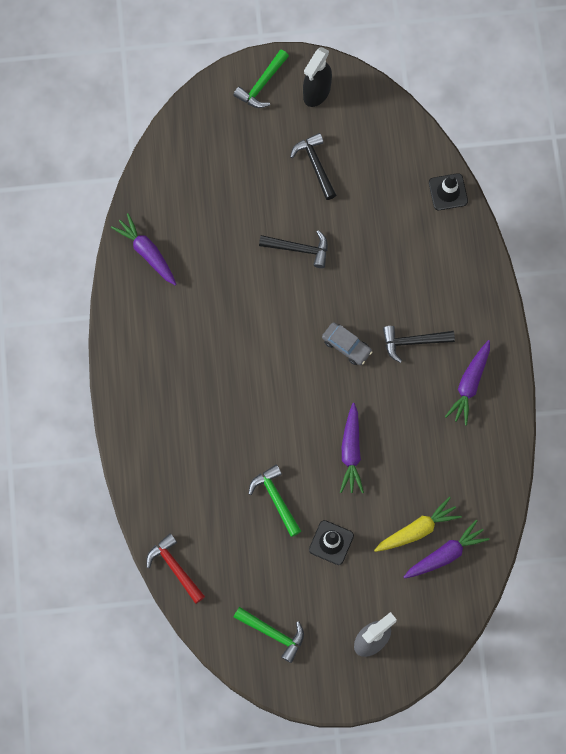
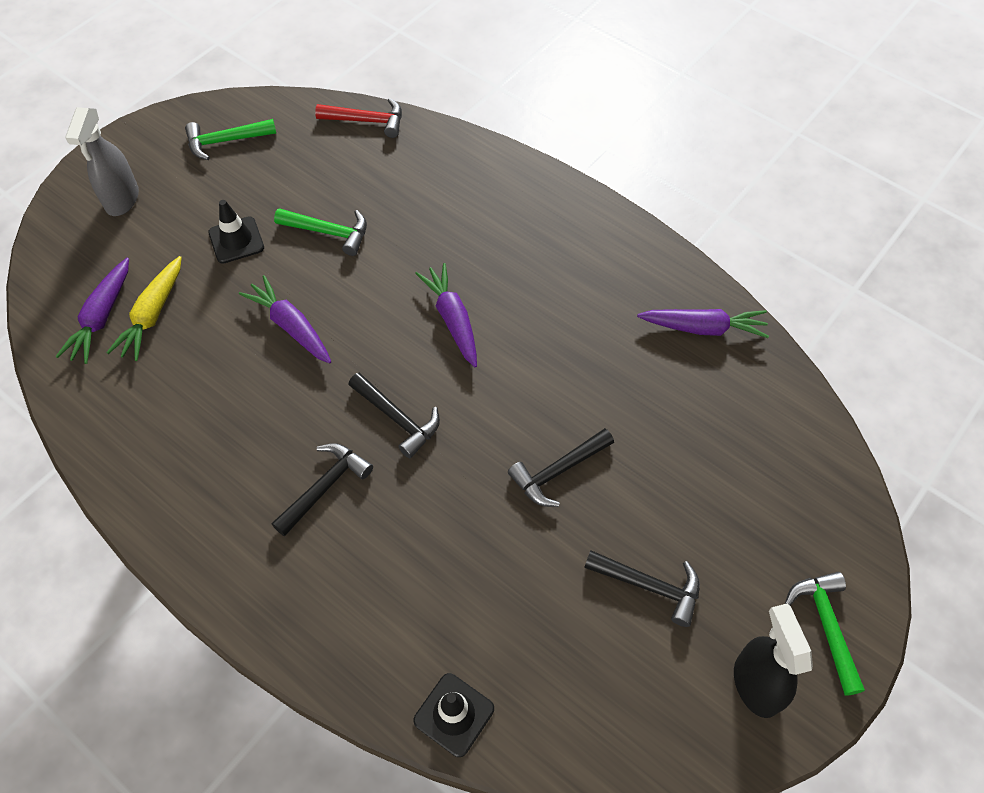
camera: 135 degrees right, 15 degrees down
(346, 346) = (397, 418): grey car -> black hammer
(469, 384) = (213, 498): purple carrot -> purple carrot (452, 319)

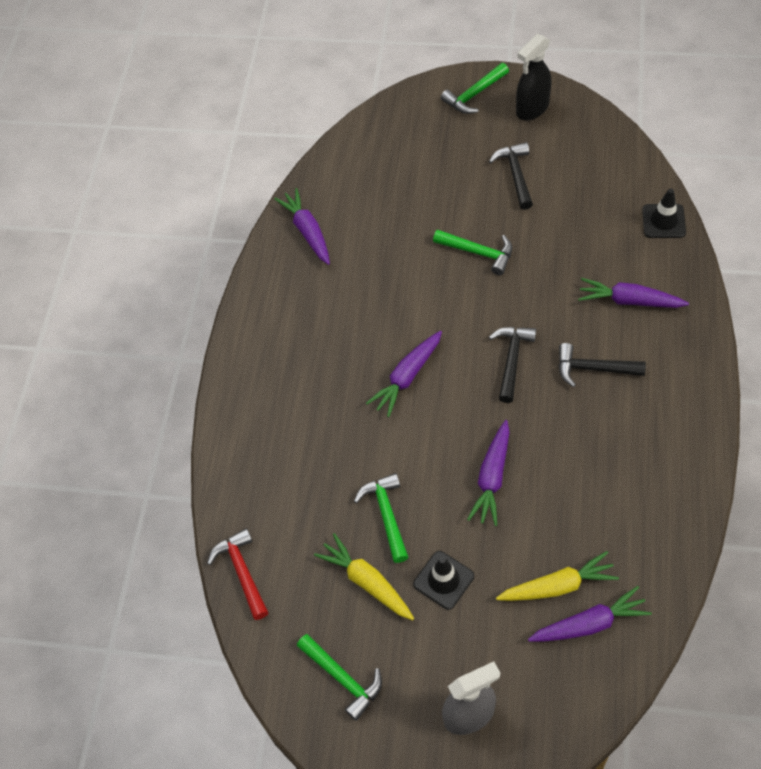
camera: 115 degrees left, 0 degrees up
(284, 191) = (367, 582): none -> yellow carrot
(375, 585) = (629, 301): none -> purple carrot
(558, 471) = (478, 253): black hammer -> green hammer

